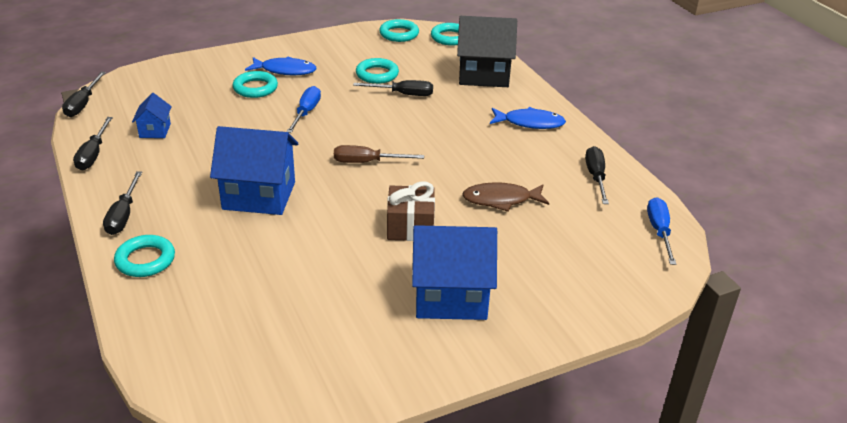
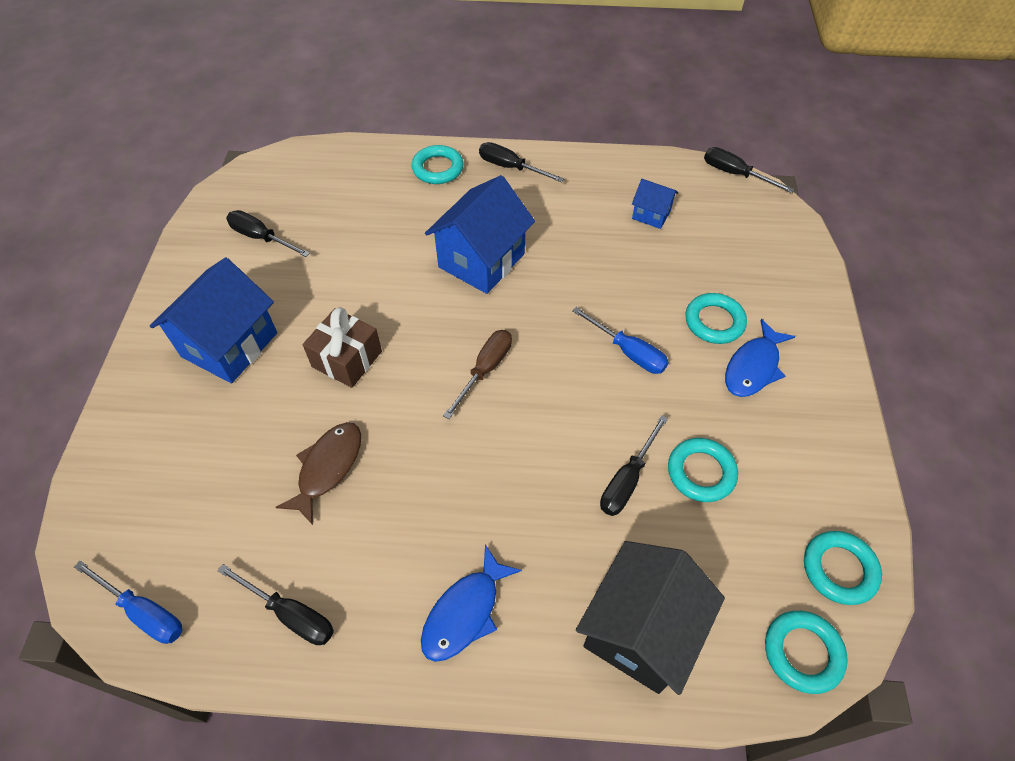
camera: 120 degrees right, 20 degrees up
(93, 154) = (626, 166): black screwdriver -> black screwdriver (261, 238)

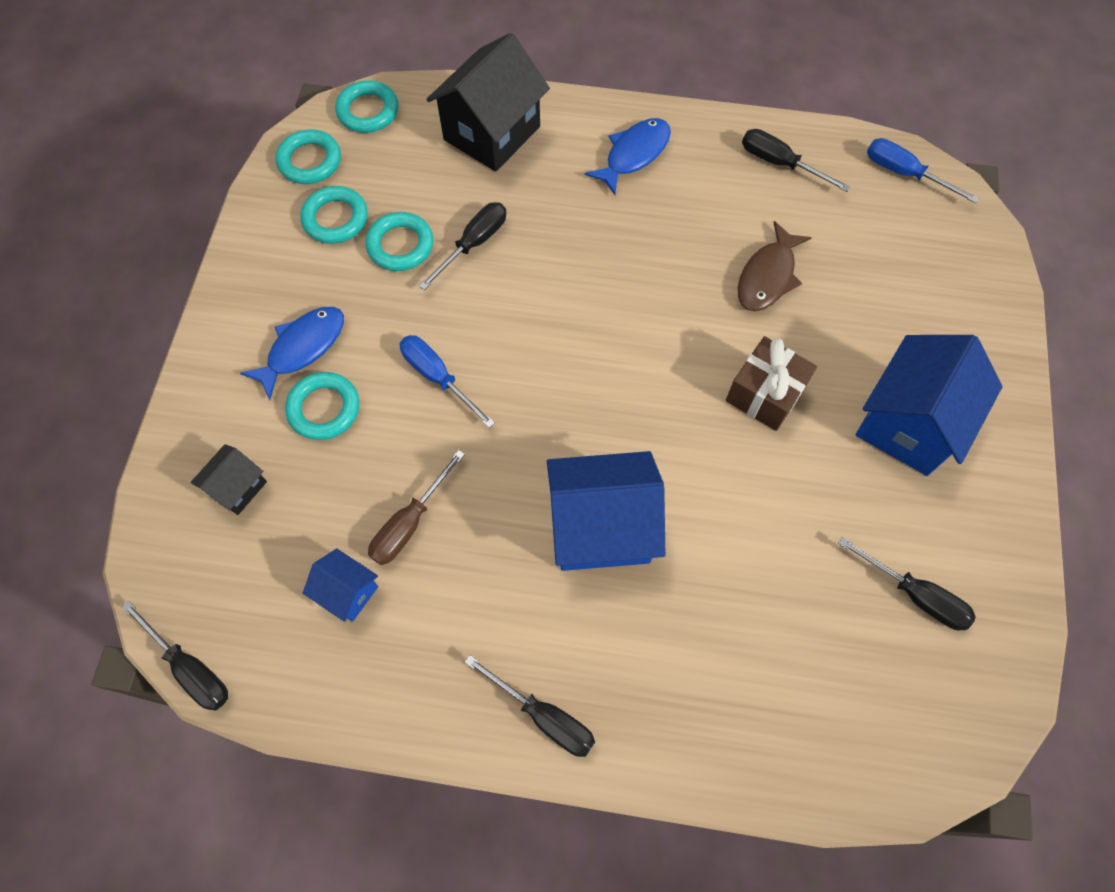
camera: 175 degrees left, 10 degrees up
(438, 168) = (663, 725): turquoise ring -> turquoise ring (335, 219)
(481, 260) = (601, 527): blue house -> blue house turned 45 degrees clockwise
(485, 370) = (605, 368): brown screwdriver -> brown screwdriver (410, 523)
(755, 266) = (237, 487): none -> black house

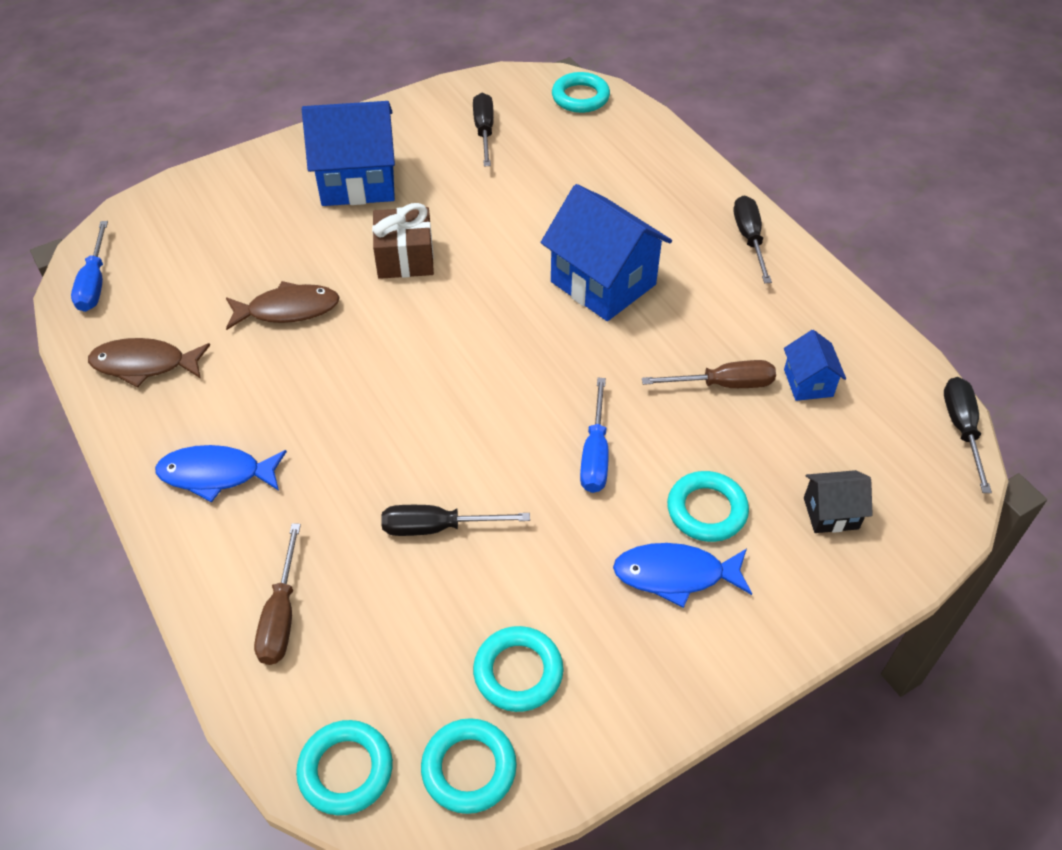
camera: 130 degrees left, 15 degrees down
(400, 245) = (495, 586): turquoise ring -> turquoise ring (580, 97)
(492, 133) = (281, 615): black house -> brown screwdriver
(779, 163) = (144, 364): black screwdriver -> brown fish

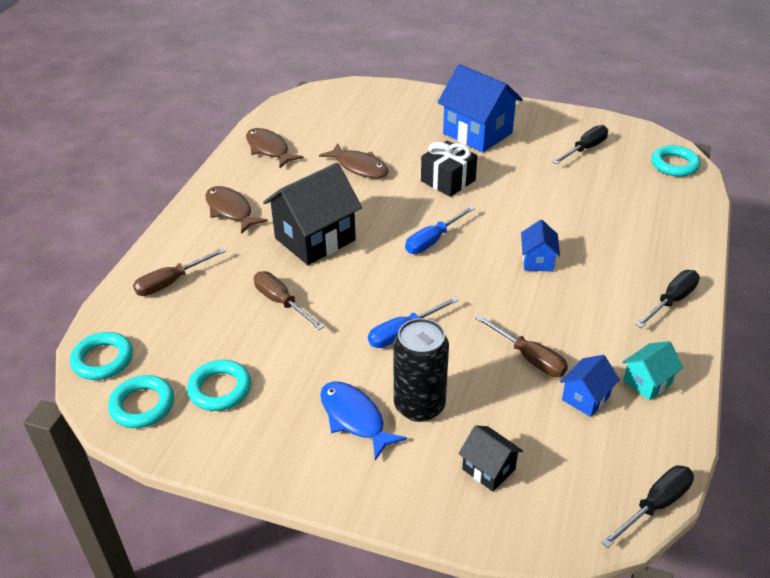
camera: 50 degrees right, 10 degrees down
(95, 283) = (298, 105): blue screwdriver -> blue screwdriver (433, 240)
(216, 474) = (230, 210): blue fish -> brown fish
(366, 429) = (315, 239): none -> black house
(405, 258) = (448, 181): brown gift -> black gift
(437, 527) = (281, 302): black screwdriver -> brown screwdriver
(603, 283) = (537, 261): blue house -> blue house, size x0.50
(706, 510) = (419, 405): turquoise ring -> black can
(827, 329) = (647, 382): none -> turquoise house

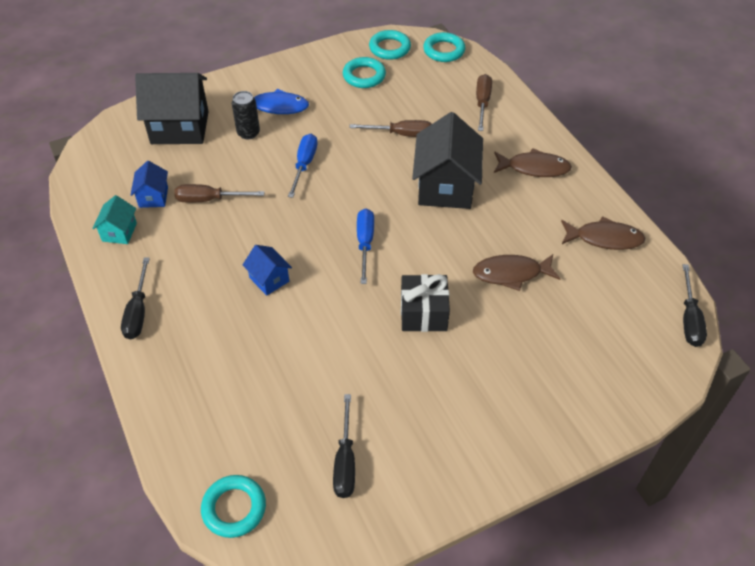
camera: 135 degrees right, 10 degrees up
(419, 405) = (248, 133): black can -> black can, size x0.63
(477, 133) = (470, 400): blue house -> none
(488, 469) = (179, 127): black house -> black house, size x2.02
(655, 505) = (75, 164): black screwdriver -> black screwdriver (689, 319)

